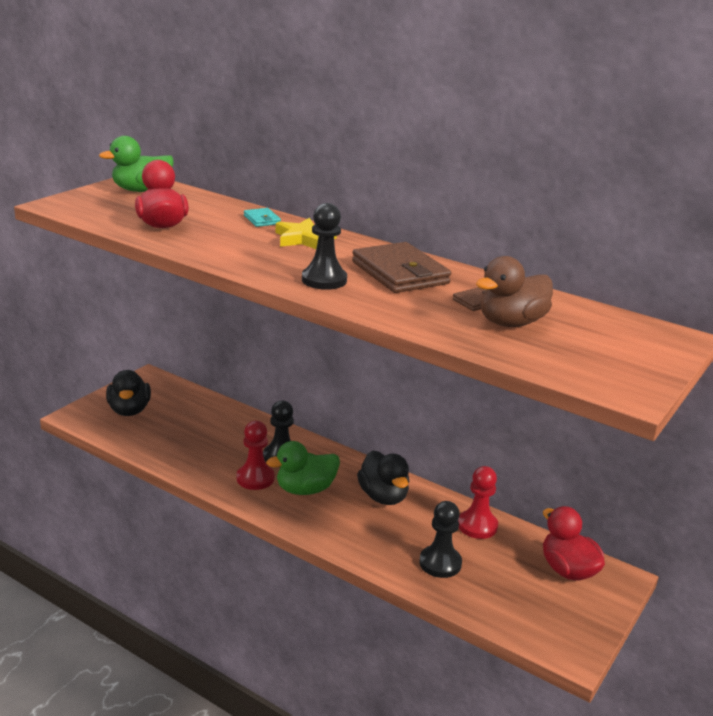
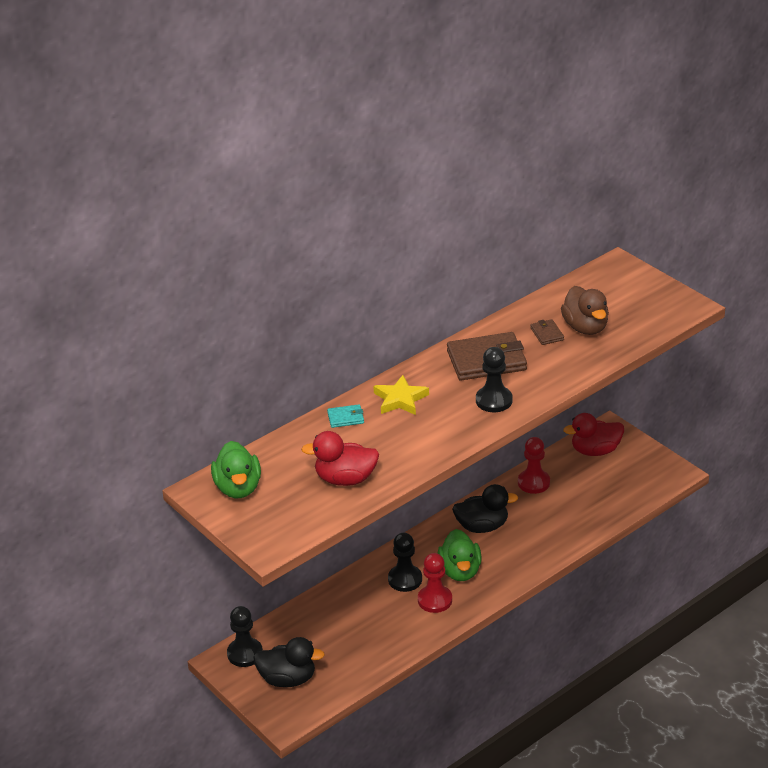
camera: 70 degrees left, 10 degrees up
(440, 563) = (574, 513): black pawn -> black pawn (245, 653)

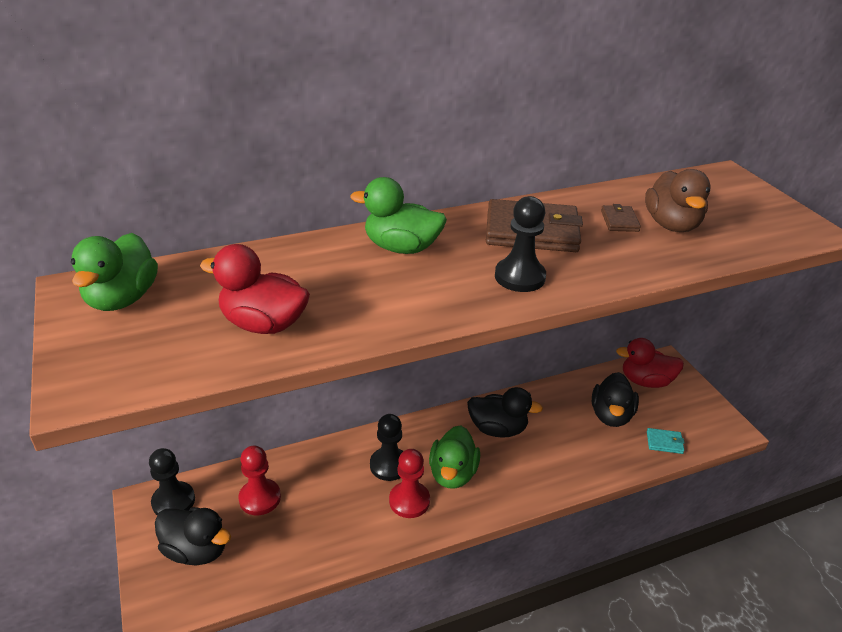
camera: 15 degrees right, 0 degrees up
(345, 418) = (321, 252): turquoise wallet -> turquoise wallet (664, 442)
(400, 399) = (401, 248): yellow star -> green duck
(533, 482) = (569, 397): red pawn -> red pawn (260, 498)
(574, 489) = (611, 415): none -> black duck

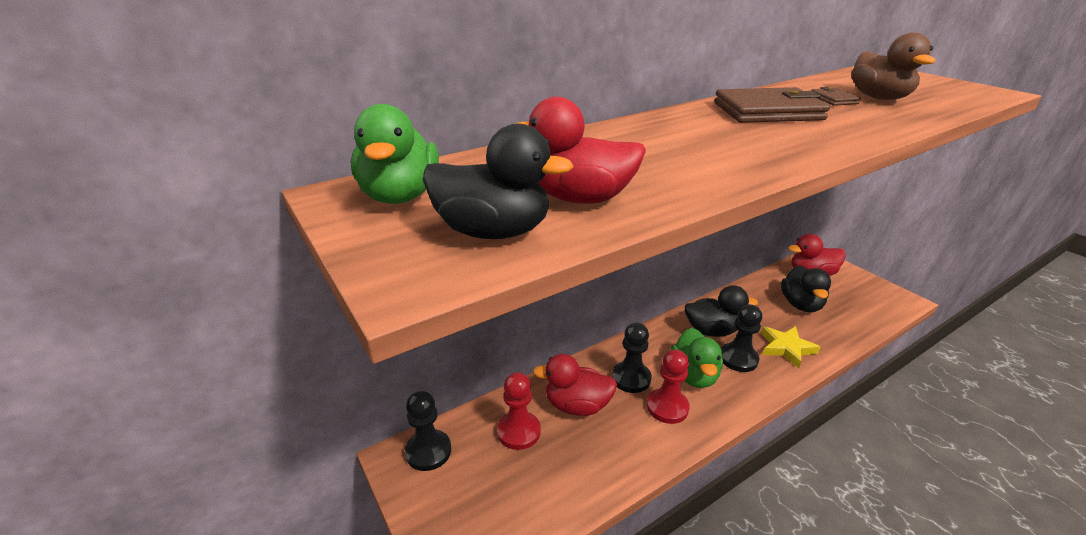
camera: 10 degrees left, 5 degrees down
(196, 550) = (473, 497): black duck -> black duck (493, 232)
(324, 483) = (577, 406): none -> red duck
(401, 248) = (662, 132): green duck -> none
(519, 277) = (795, 140): black pawn -> black pawn (738, 359)
(565, 461) = (786, 348): none -> yellow star
(664, 442) = (858, 319): turquoise wallet -> none

